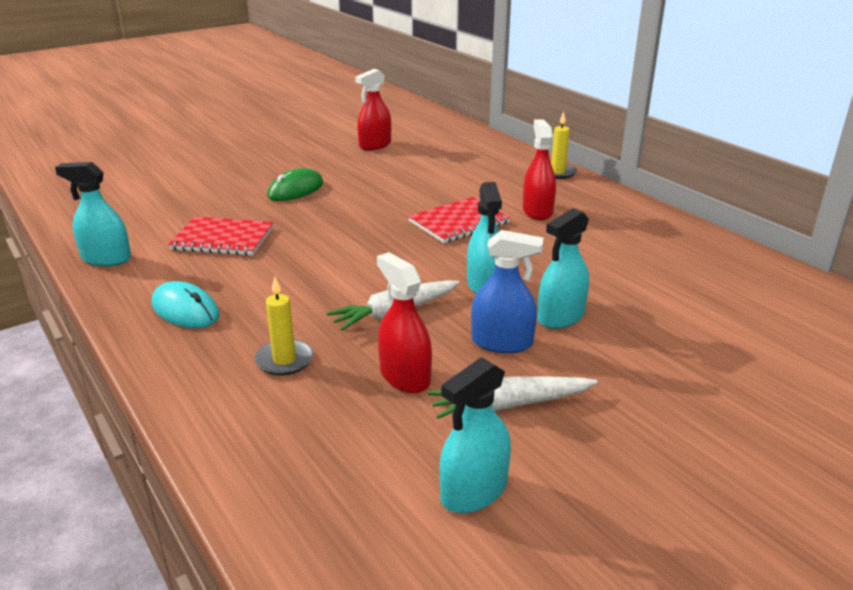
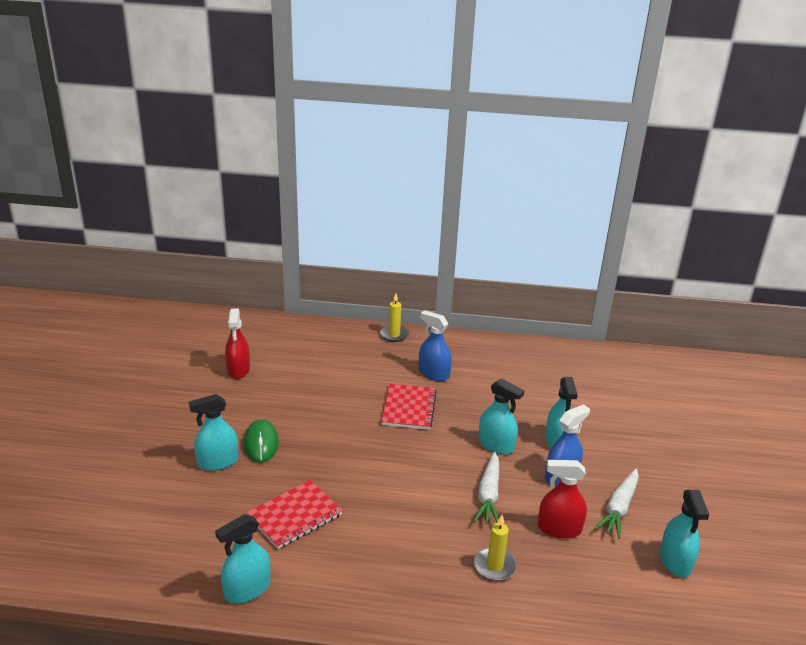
camera: 50 degrees left, 0 degrees up
(185, 310) = (382, 581): turquoise mouse -> none
(246, 186) = (218, 462): none -> turquoise spray bottle
(537, 211) = (434, 374): red spray bottle -> blue spray bottle

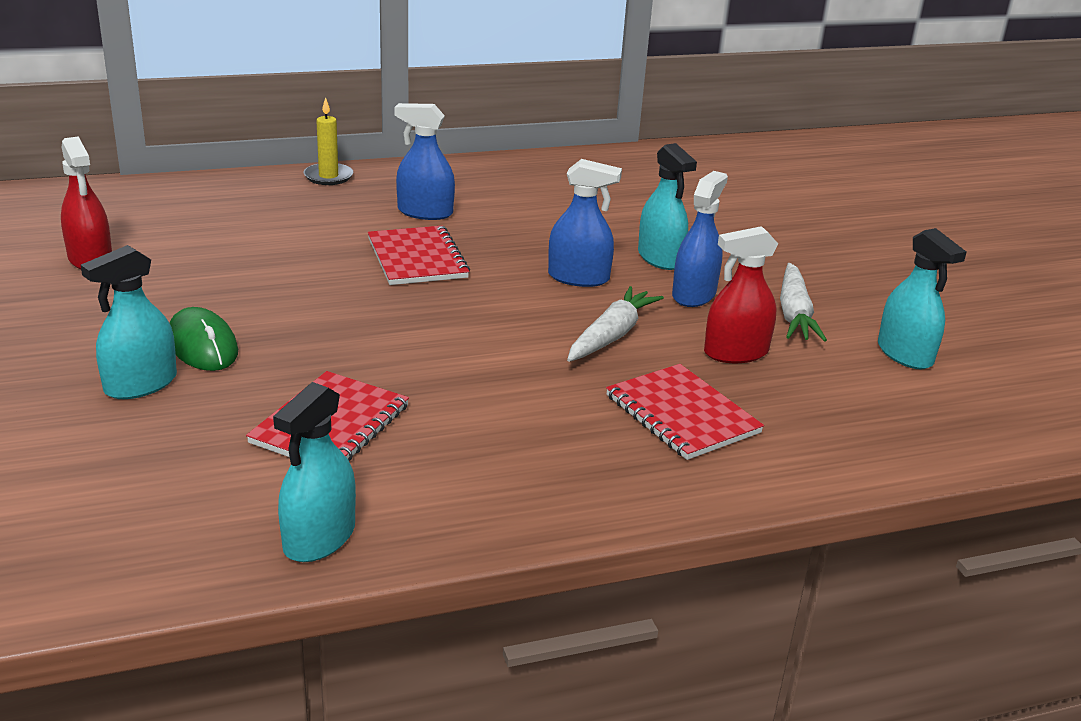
camera: 25 degrees left, 0 degrees up
(488, 495) = (611, 335): white carrot -> white carrot turned 135 degrees counterclockwise
(494, 566) = (682, 414): yellow candle -> red notebook
(496, 445) = (578, 278): turquoise spray bottle -> blue spray bottle

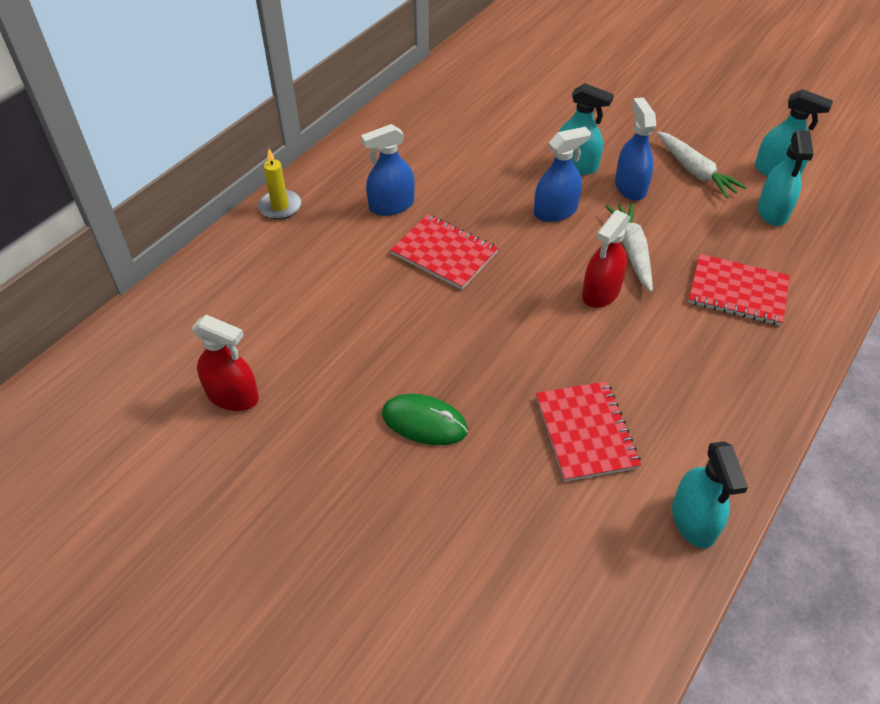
camera: 35 degrees left, 20 degrees up
(141, 384) = (436, 483): turquoise spray bottle -> turquoise spray bottle (772, 211)
(736, 352) = (705, 223): red spray bottle -> red spray bottle (601, 292)

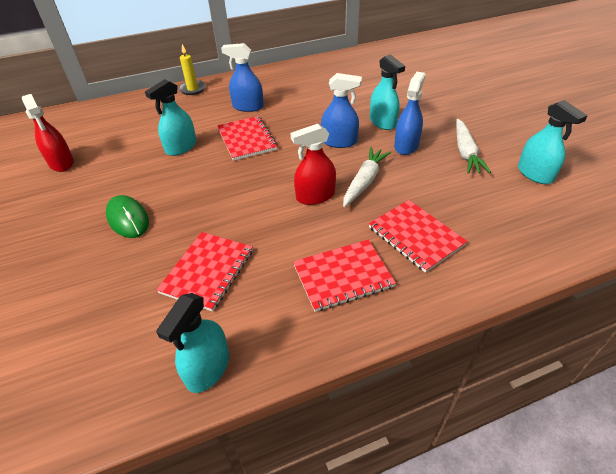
camera: 35 degrees right, 5 degrees down
(715, 367) = (343, 276): none -> red notebook
(772, 211) = (503, 197): turquoise spray bottle -> turquoise spray bottle (181, 147)

